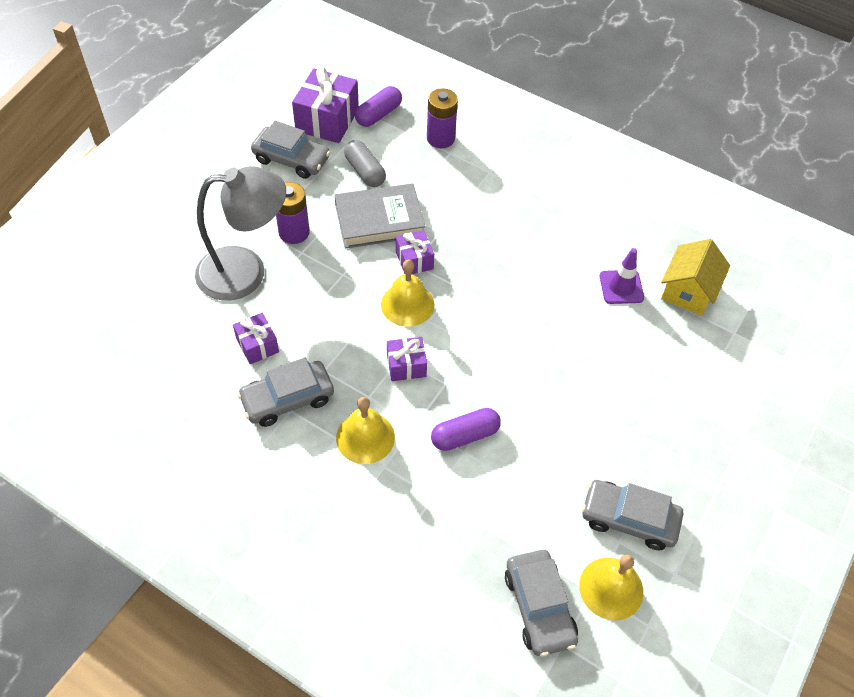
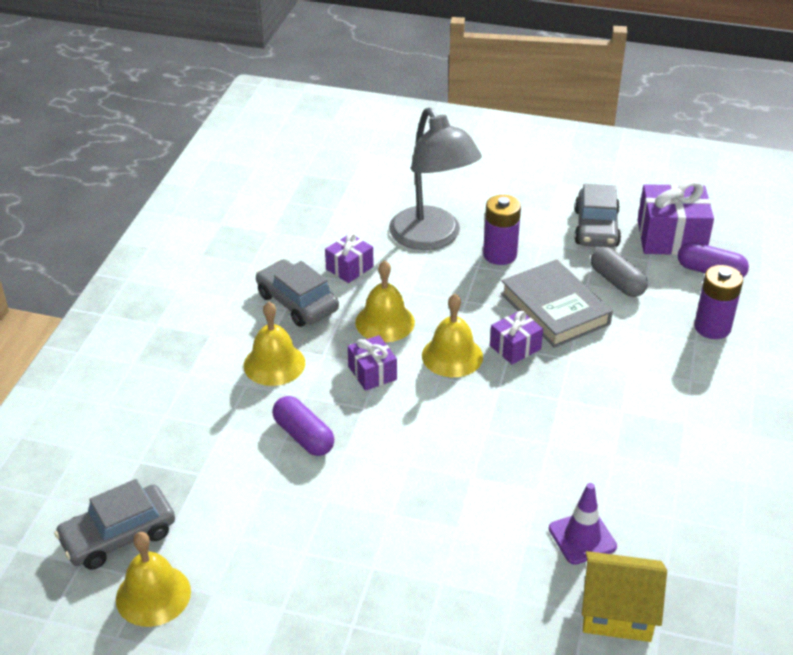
camera: 75 degrees right, 15 degrees down
(345, 339) = (385, 322): none -> yellow bell
(365, 171) = (617, 282): grey capsule -> grey capsule turned 75 degrees counterclockwise
(629, 519) = (244, 598): grey car -> none

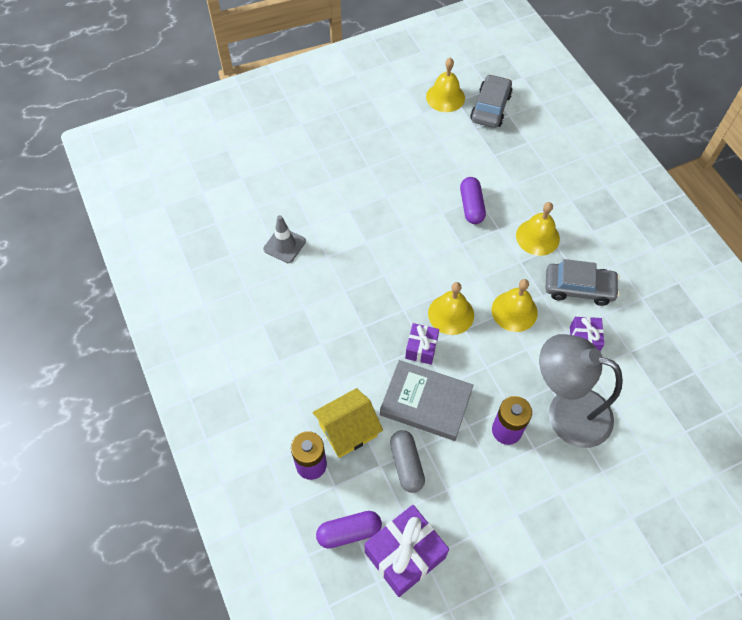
camera: 140 degrees right, 20 degrees up
(303, 436) = (471, 206): purple capsule -> purple capsule turned 75 degrees clockwise
(372, 373) = (481, 269): purple gift -> none
(582, 538) = (284, 245): purple traffic cone -> grey traffic cone
(596, 228) = (467, 520): grey car -> none
(617, 282) = (406, 464): grey capsule -> grey capsule turned 60 degrees clockwise
(617, 612) = (241, 218): yellow house -> yellow house (348, 430)

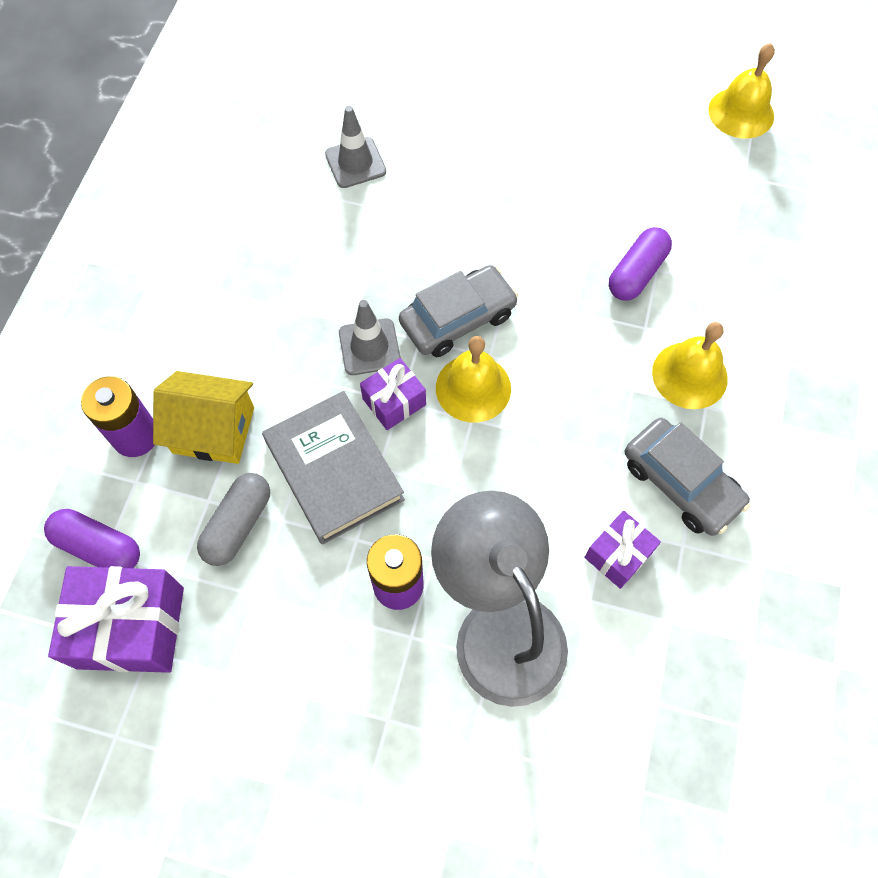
camera: 40 degrees right, 5 degrees up
(383, 331) = (369, 347): none -> grey traffic cone
(490, 107) = (792, 164): grey car -> grey car (458, 319)
(514, 311) = (560, 446): yellow bell -> none

